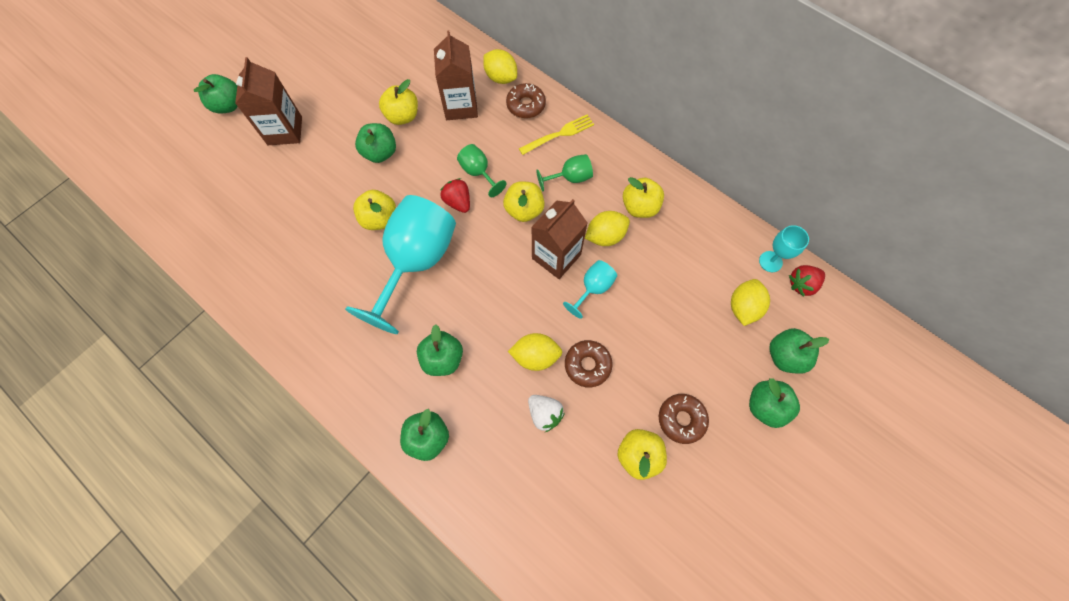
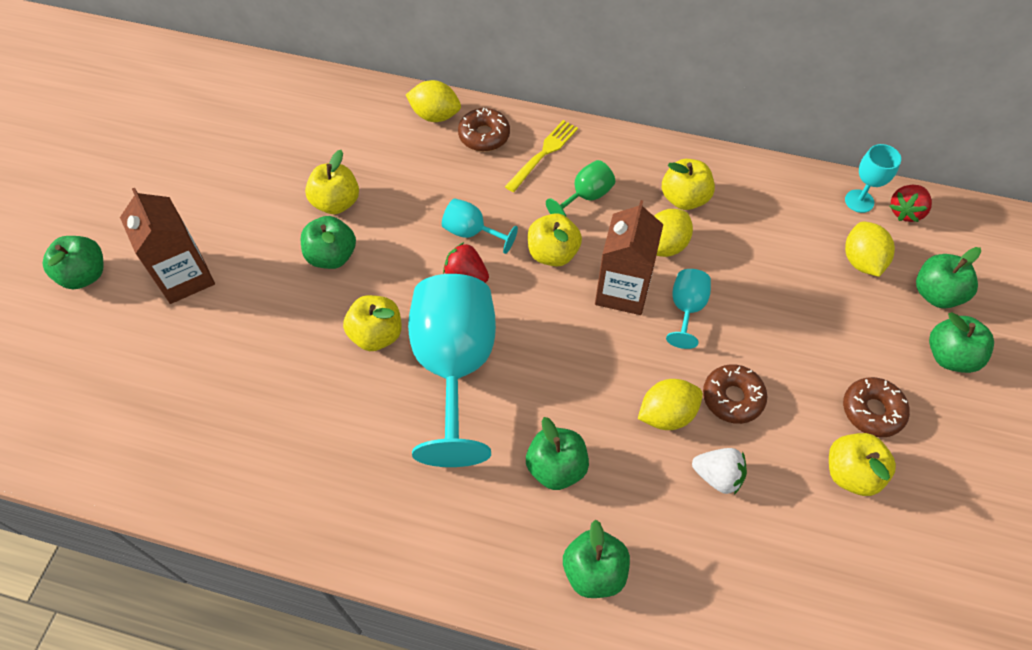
camera: 25 degrees left, 10 degrees down
(460, 106) = (404, 164): brown carton -> none
(478, 173) = (472, 232): green goblet -> turquoise goblet

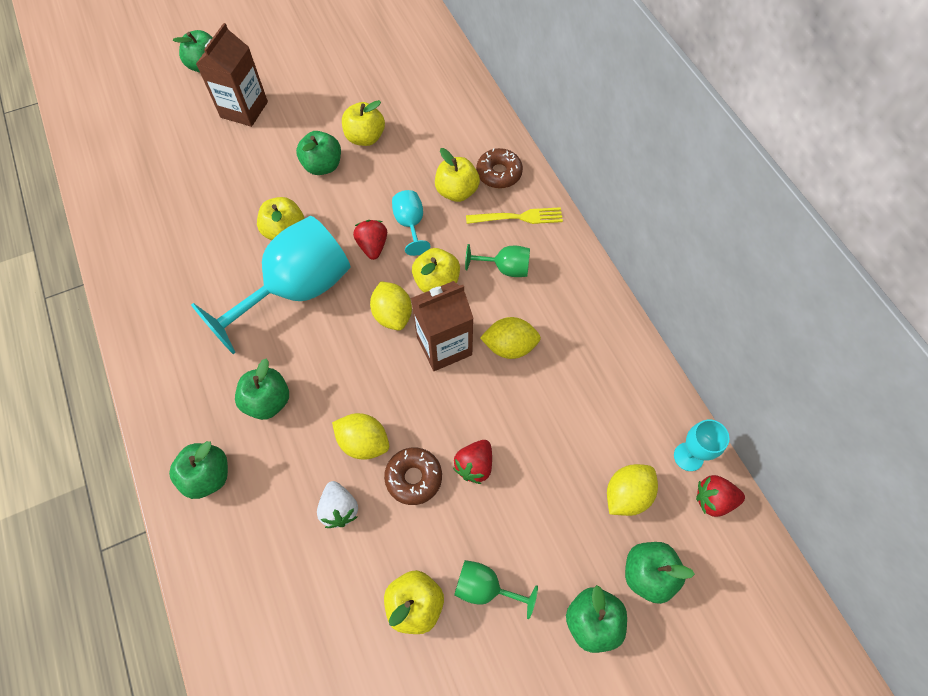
camera: 50 degrees right, 5 degrees up
(435, 115) = (488, 135): yellow lemon -> yellow lemon (393, 315)
(684, 198) = (566, 331): yellow apple -> yellow apple (457, 191)
(686, 309) = (465, 397): turquoise goblet -> none
(756, 345) = (474, 465): none -> red strawberry
(872, 411) = (485, 588): brown donut -> green goblet

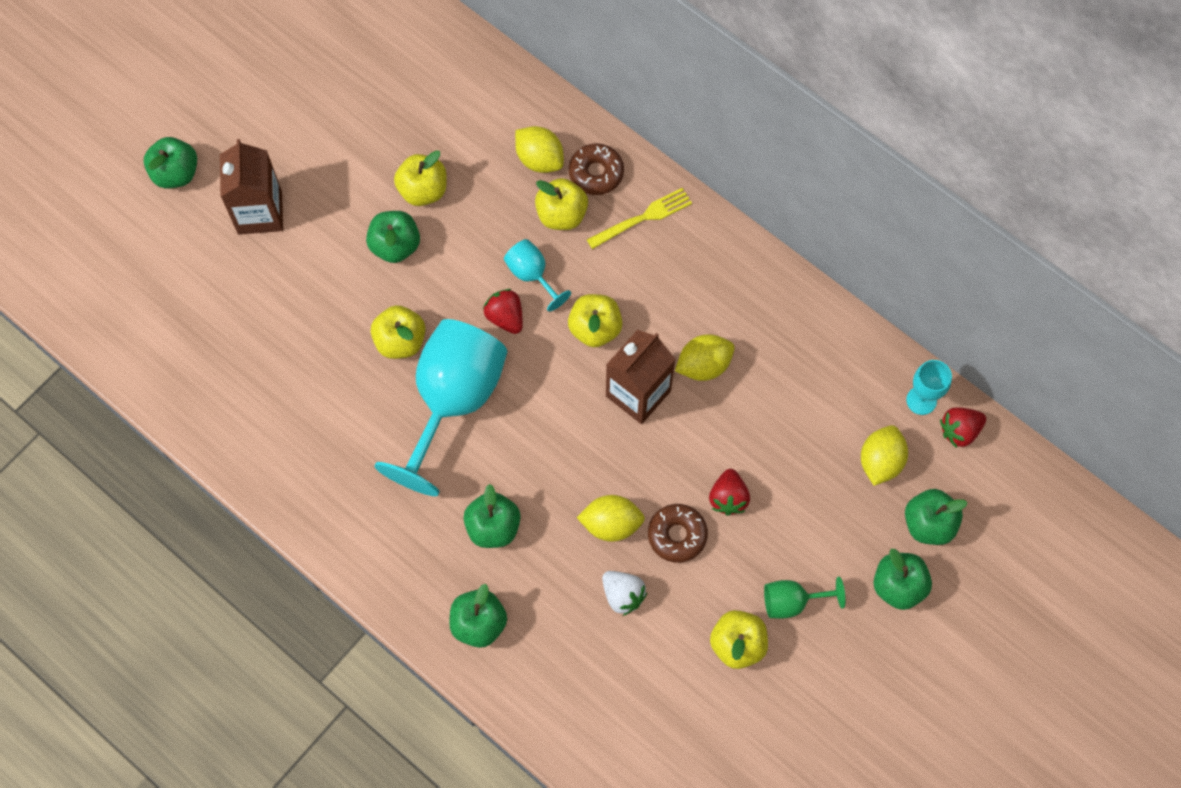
camera: 25 degrees left, 5 degrees up
(393, 315) = (568, 384): yellow lemon -> yellow lemon (539, 159)
(505, 268) = (657, 283): green goblet -> none

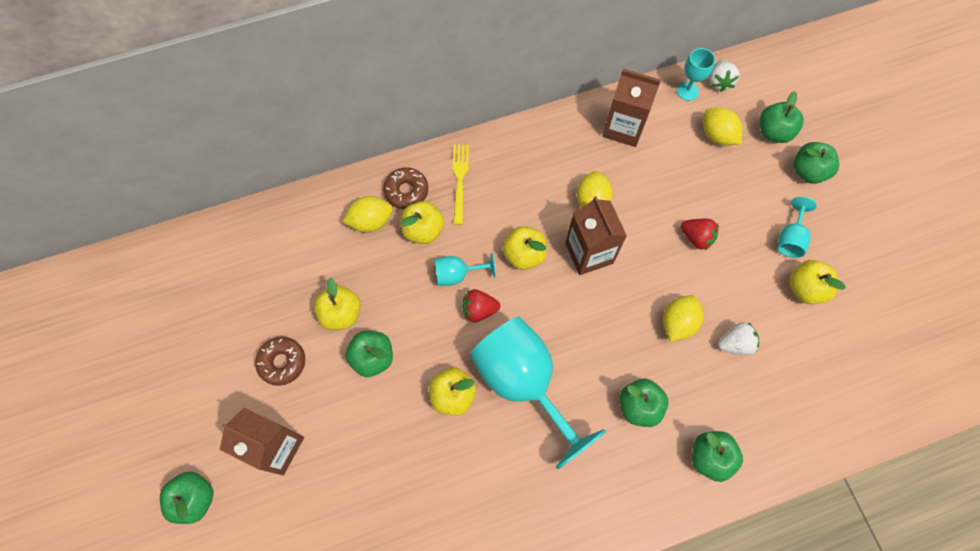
camera: 60 degrees left, 0 degrees up
(677, 535) = (707, 284): brown donut -> brown donut (282, 362)
(792, 602) = (790, 238): green goblet -> turquoise goblet
(822, 353) = (623, 128): none -> brown carton
(959, 431) = (719, 82): red strawberry -> white strawberry

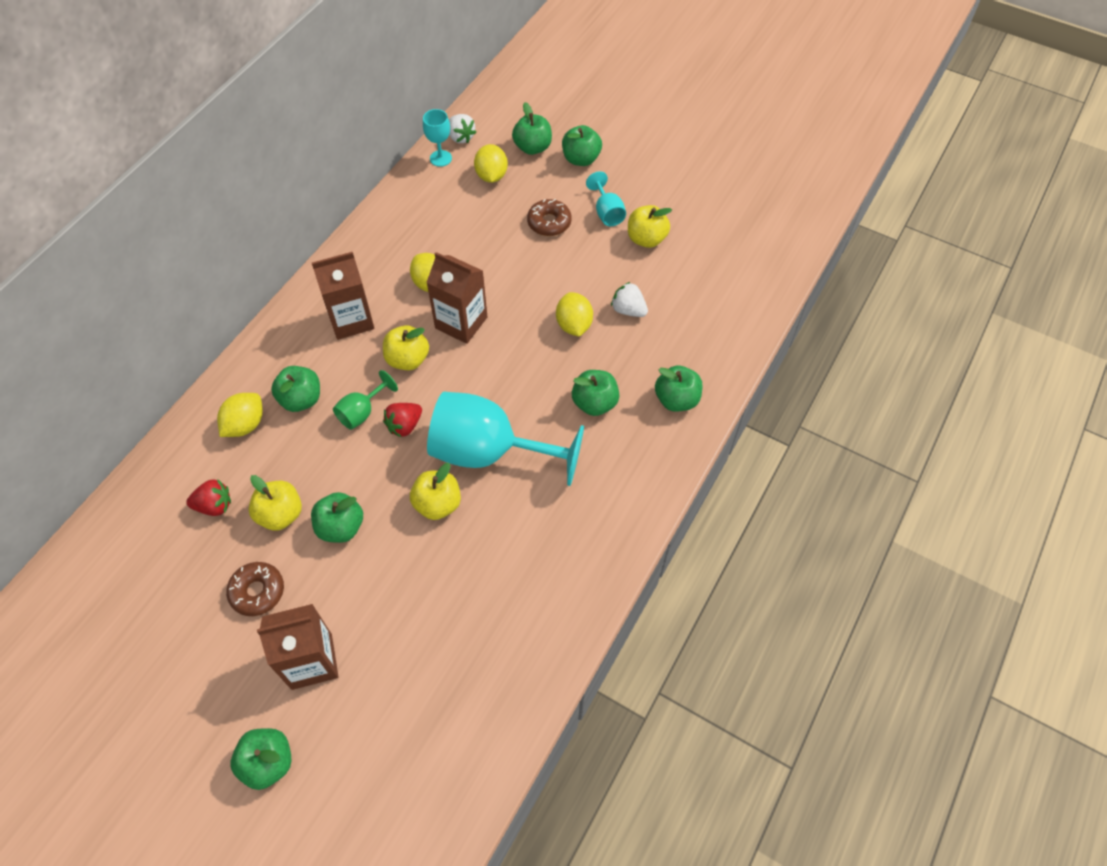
camera: 40 degrees left, 10 degrees down
(406, 191) = (258, 380): brown donut -> brown donut (549, 222)
(423, 230) = (301, 399): yellow apple -> green apple
(457, 274) = (362, 412): turquoise goblet -> green goblet
(459, 180) = (301, 340): yellow fork -> none
(623, 128) = (411, 215): brown carton -> brown carton (351, 320)
(696, 238) = (537, 257): red strawberry -> red strawberry (214, 506)
(717, 135) = (491, 176): yellow lemon -> yellow lemon turned 75 degrees clockwise
(735, 343) = (628, 310): white strawberry -> white strawberry turned 90 degrees counterclockwise

